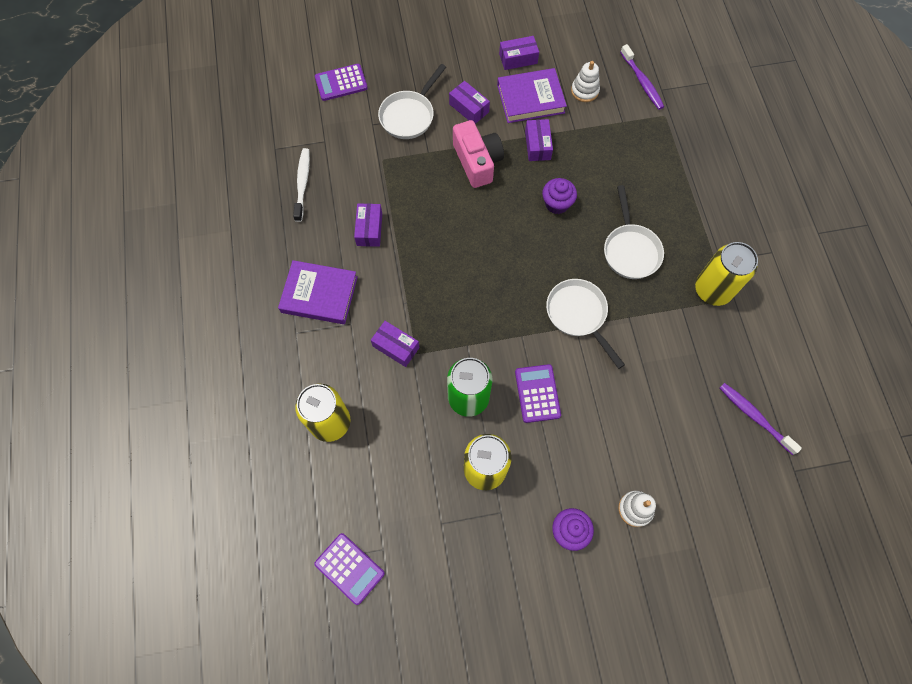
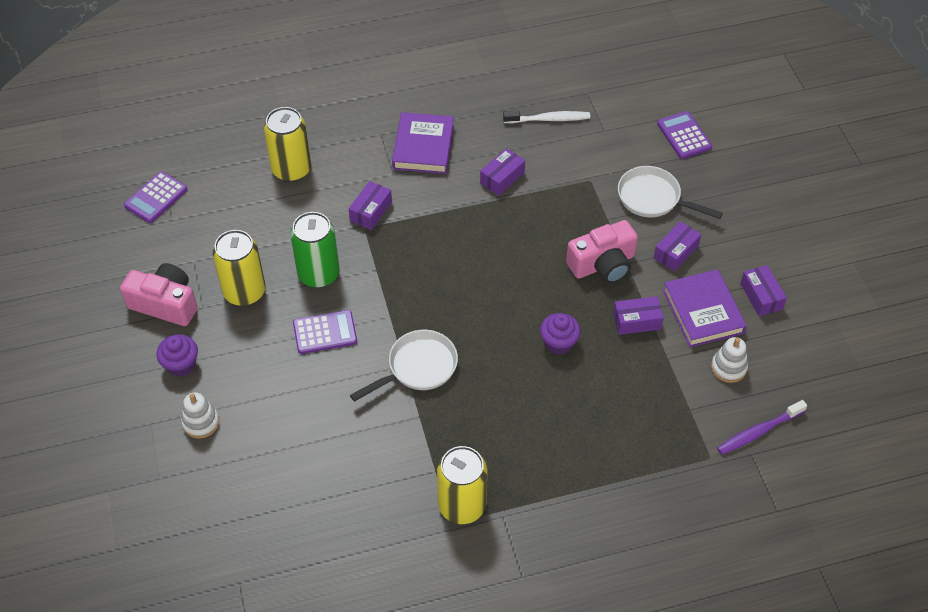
camera: 85 degrees right, 15 degrees down
(369, 229) = (502, 178): purple box -> purple box turned 45 degrees counterclockwise
(494, 551) = (165, 304): none -> pink camera
(630, 250) = (506, 418): white pan -> none
(754, 417) = (302, 544): purple toothbrush -> none

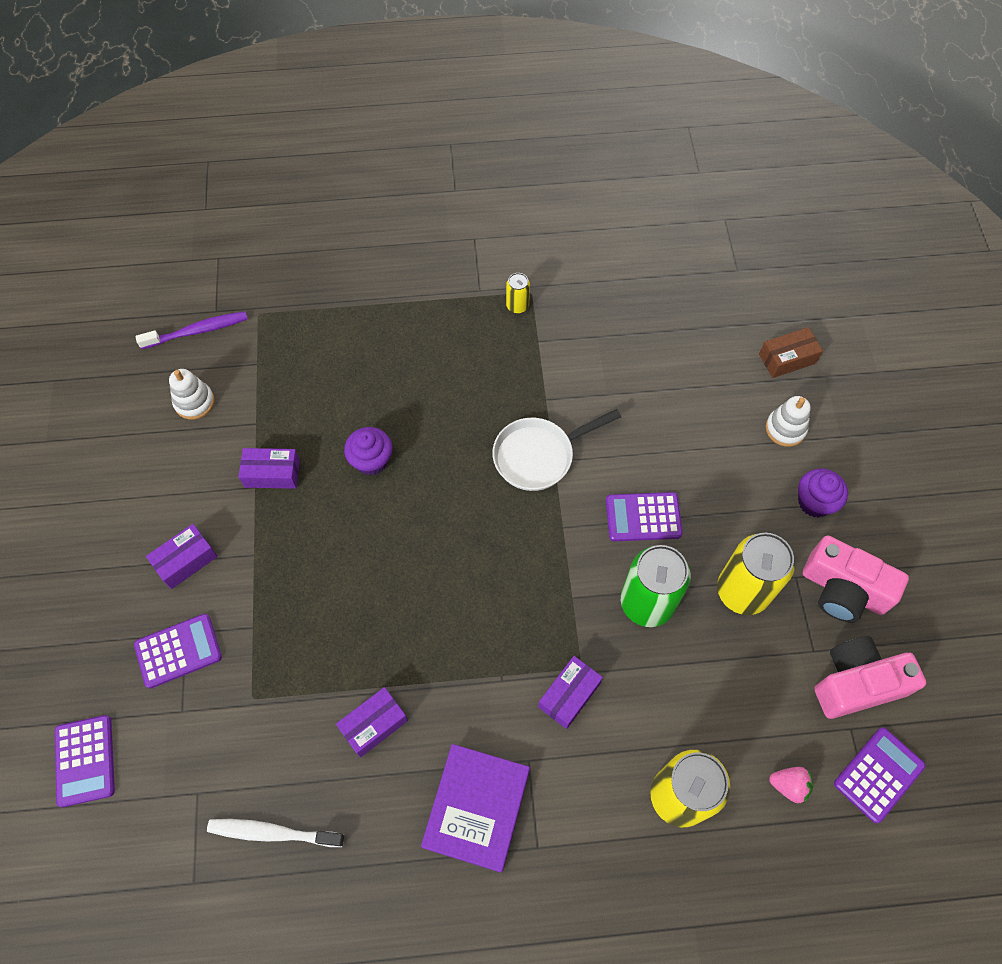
camera: 170 degrees left, 10 degrees up
(193, 490) = (787, 359): none -> brown box
(218, 184) = (789, 785): none -> pink strawberry
(462, 505) = (517, 306): yellow can -> yellow can, size x0.48
(603, 264) = (283, 557): pink camera -> pink camera (856, 683)
(653, 198) = (178, 651): white pan -> purple calculator
(703, 311) = (190, 473): purple book -> none
(761, 296) = (113, 482): purple box -> none

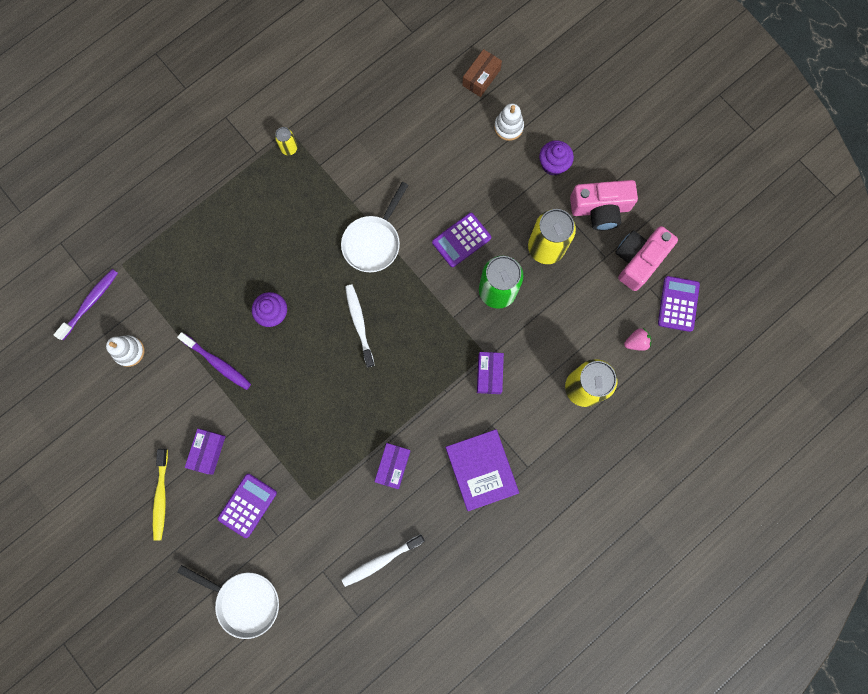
camera: 35 degrees left, 15 degrees up
(85, 760) = (244, 600): purple calculator -> white pan
(99, 575) = (161, 497): none -> yellow toothbrush
(272, 473) = (217, 363): purple box -> purple toothbrush
(457, 533) = (359, 323): none -> white toothbrush

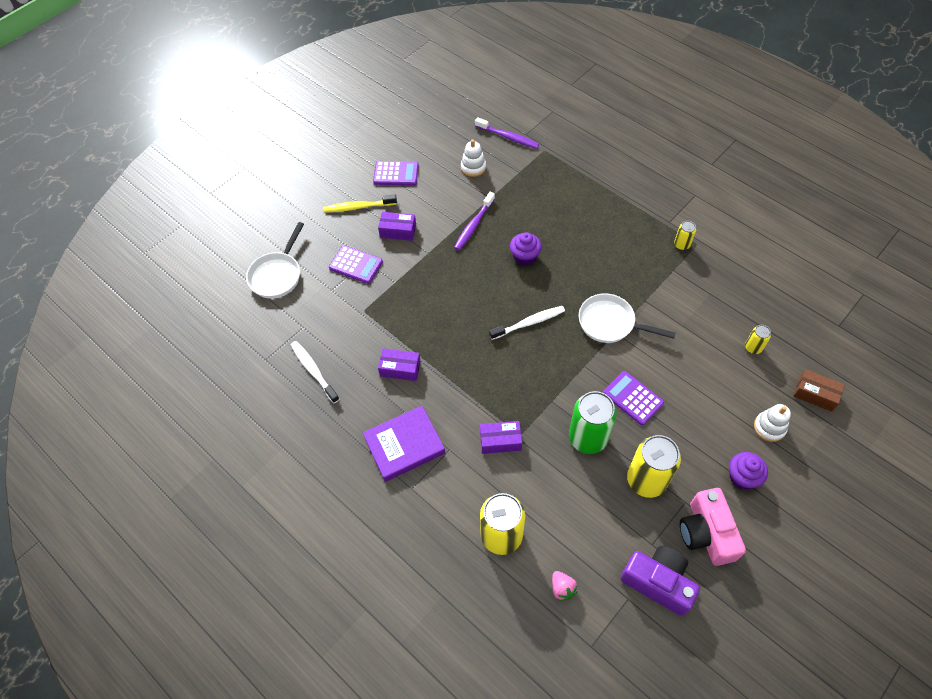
camera: 85 degrees right, 20 degrees down
(423, 116) = (753, 347): none -> yellow can
(638, 260) = (658, 582): pink camera -> purple camera
(678, 304) = (617, 634): purple calculator -> purple calculator (396, 174)

